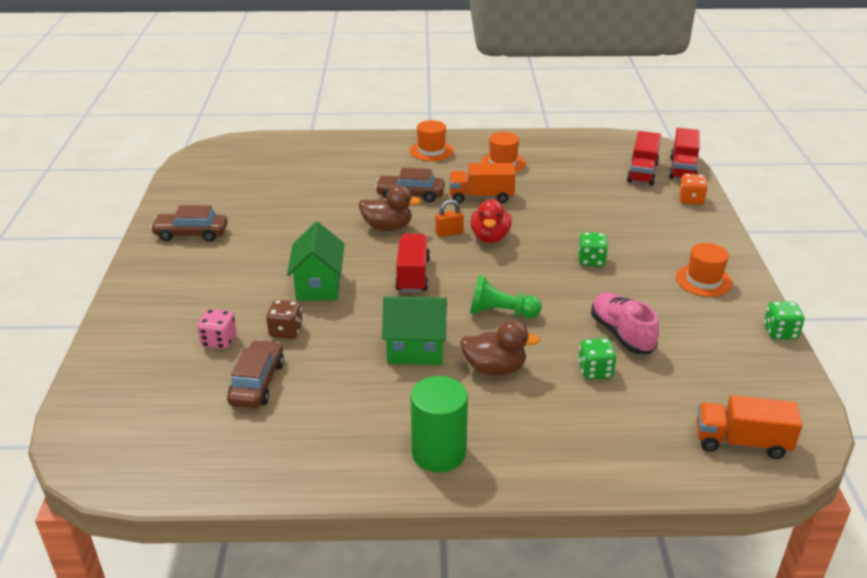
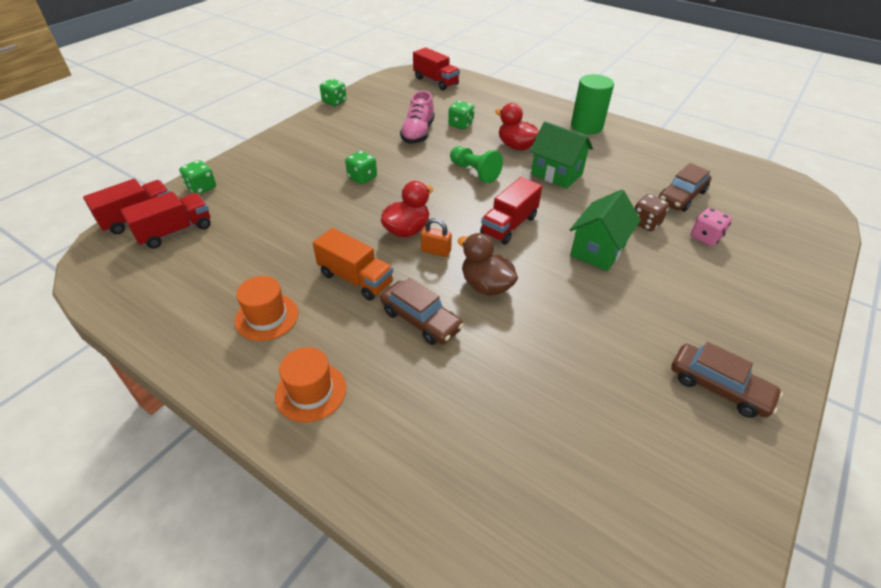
camera: 145 degrees left, 10 degrees up
(494, 368) = (516, 146): brown duck -> red duck
(690, 200) = (201, 188): orange dice -> green dice
(703, 280) = (318, 137): orange hat -> none
(741, 442) = (436, 81): orange truck -> red truck

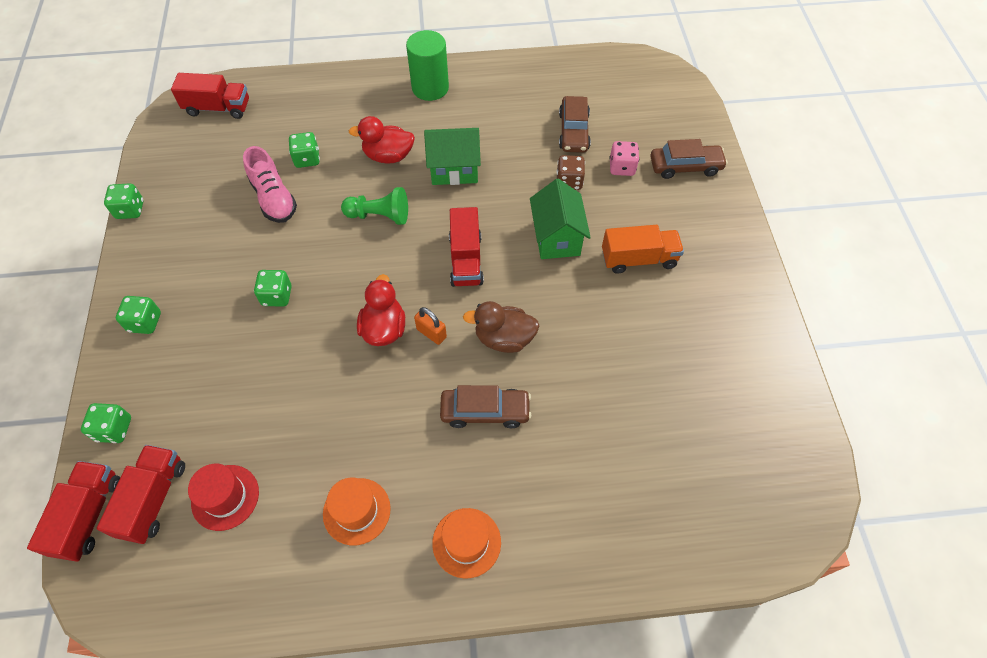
camera: 40 degrees left, 15 degrees up
(208, 256) = (225, 497): none -> red hat
(278, 151) = (145, 322): none -> green dice
(355, 279) = (392, 414): orange truck -> orange truck (638, 259)
(436, 251) = (431, 333): orange padlock -> orange padlock turned 60 degrees clockwise
(718, 387) = (724, 309): brown car -> brown car (685, 167)

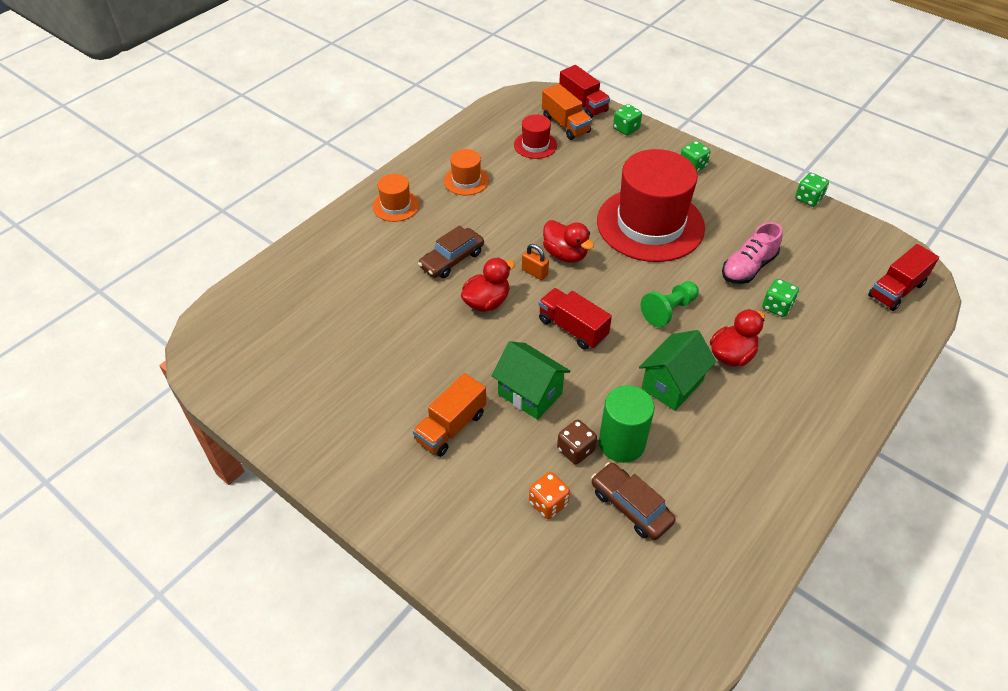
camera: 135 degrees right, 10 degrees down
(153, 499) = (565, 124): red truck -> orange truck
(274, 198) = (748, 267): pink shoe -> pink shoe turned 60 degrees counterclockwise
(277, 296) = (650, 224): green dice -> red hat
(430, 88) = (800, 442): green cylinder -> green cylinder (621, 443)
(431, 333) = (534, 272): orange padlock -> orange padlock turned 45 degrees clockwise
(504, 338) = (486, 302): brown duck -> red duck
(622, 168) = (548, 503): pink dice -> orange dice
(685, 167) = (494, 556): brown car -> none

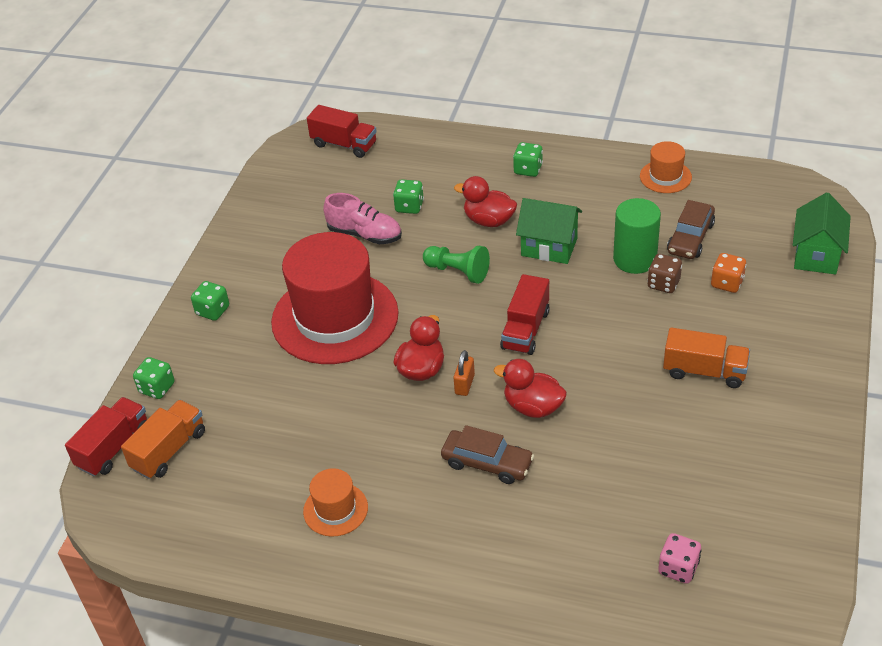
camera: 110 degrees left, 5 degrees down
(292, 322) = (678, 568): none -> pink dice
(396, 206) = (423, 563): orange hat -> orange hat (665, 177)
(530, 394) = (626, 332): green house -> green house (816, 255)
(535, 145) = (228, 466): red hat -> none
(808, 199) = (234, 216): green dice -> green dice (528, 169)

